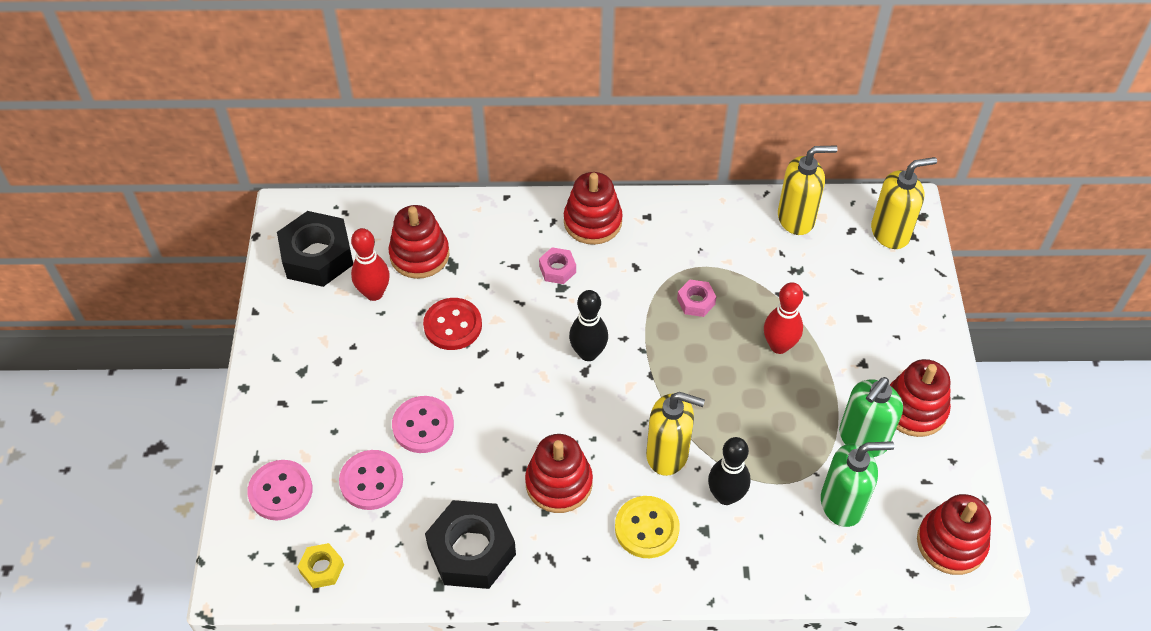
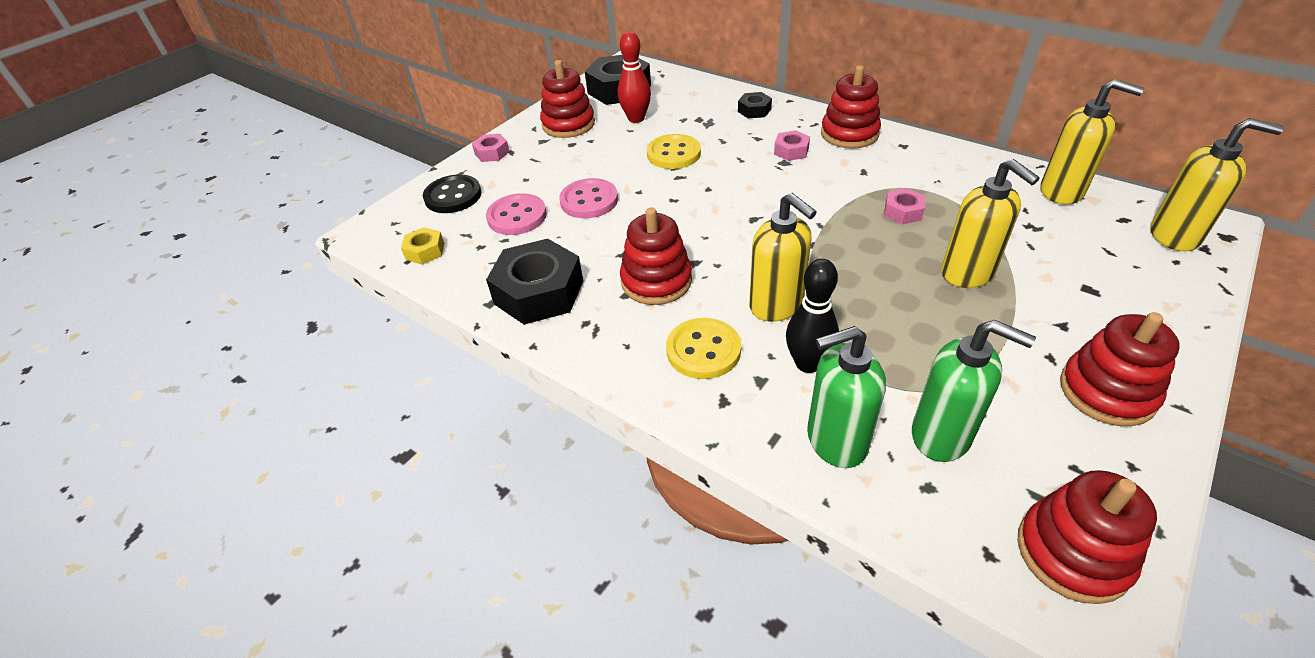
camera: 40 degrees right, 10 degrees down
(263, 415) = (492, 153): none -> pink nut
(280, 491) = (453, 196): pink button -> black button
(419, 255) = (690, 110): red stacking toy -> red stacking toy (568, 124)
(453, 325) = (673, 154): red button -> yellow button
(483, 227) = (754, 110): none -> black nut
(588, 353) = (767, 208): black bowling pin -> none
(779, 346) = (968, 273): red bowling pin -> yellow soap dispenser
(862, 439) = (1014, 389): green soap dispenser -> green soap dispenser (835, 441)

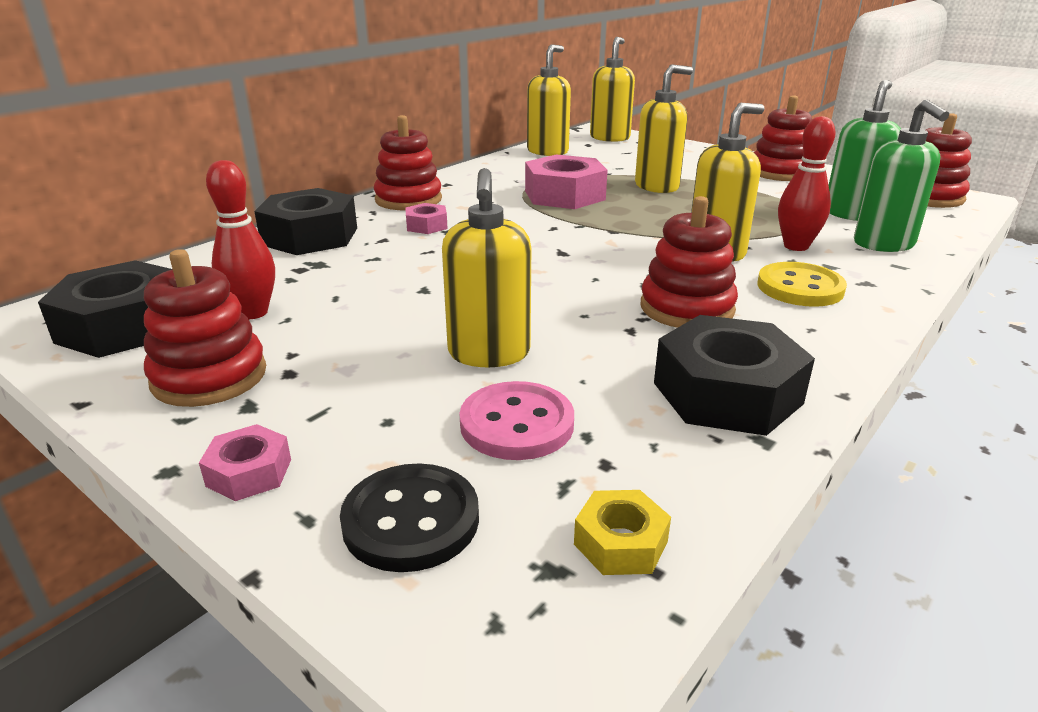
camera: 90 degrees left, 15 degrees down
(589, 201) = (489, 354): pink button -> yellow soap dispenser
(673, 154) = (388, 288): yellow button -> none
(754, 110) = (310, 236): black nut -> black nut, size x2.04
(808, 363) = (796, 246): black bowling pin -> red bowling pin
(903, 212) = (564, 195): pink nut -> pink nut, size x2.04

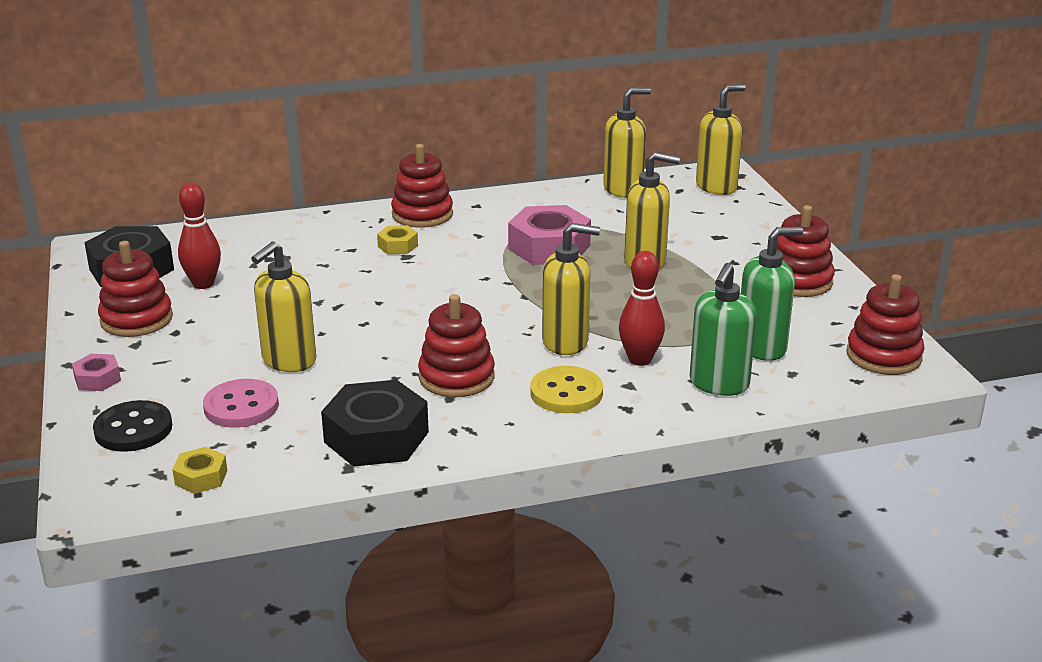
camera: 35 degrees right, 0 degrees up
(310, 236) = (309, 231): black nut -> none
(426, 226) = (398, 246): pink nut -> yellow nut

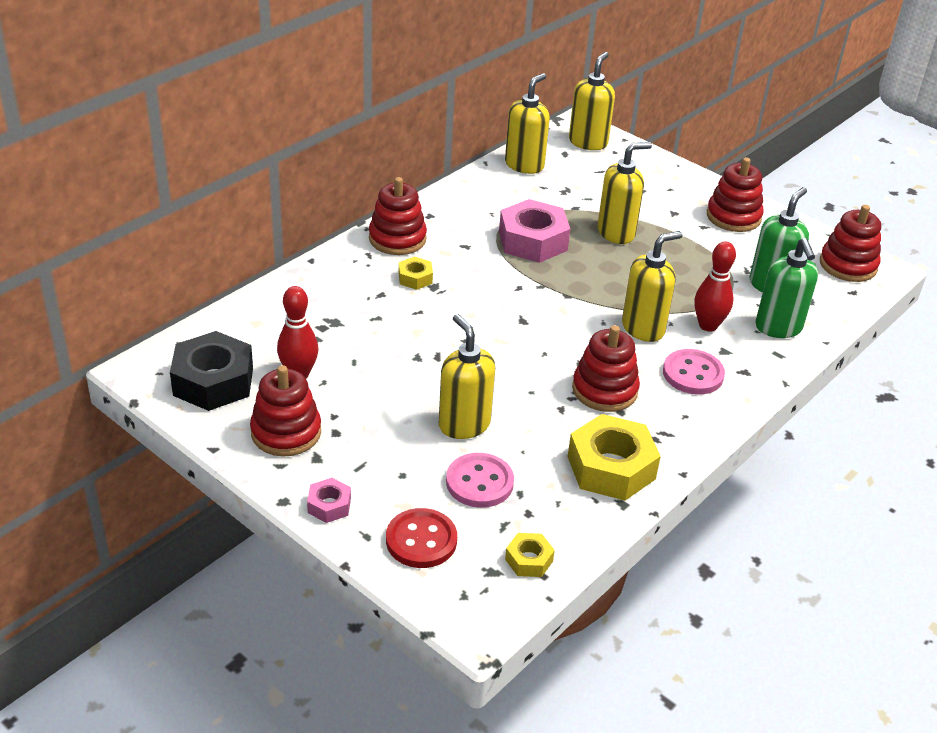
camera: 35 degrees left, 10 degrees up
(133, 429) = (421, 540): black button -> red button
(288, 361) = (464, 424): yellow soap dispenser -> yellow soap dispenser turned 150 degrees clockwise
(376, 437) = (611, 468): black nut -> yellow nut
(566, 393) = (693, 374): yellow button -> pink button

